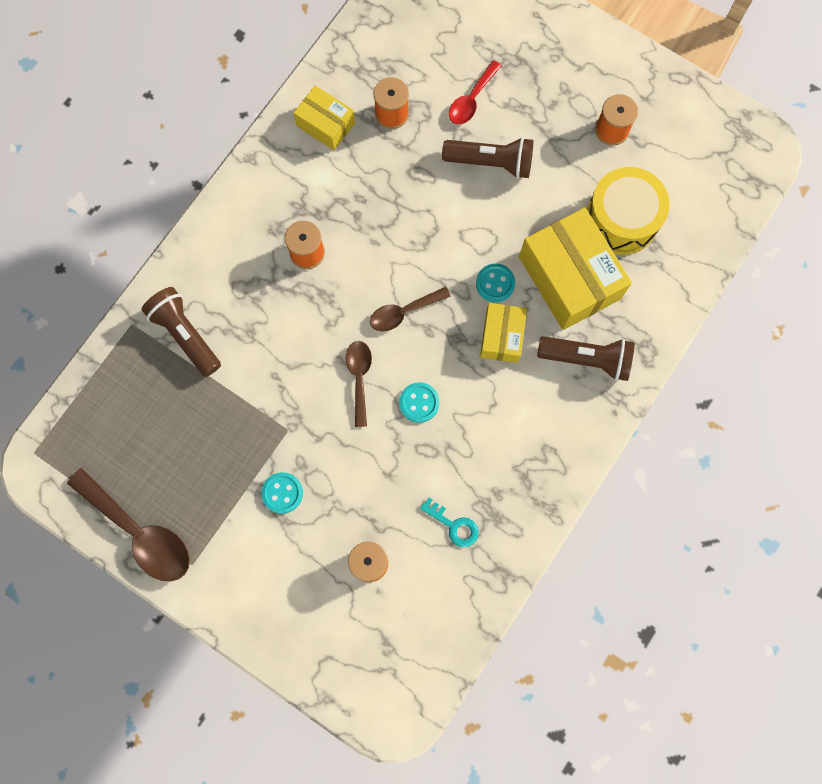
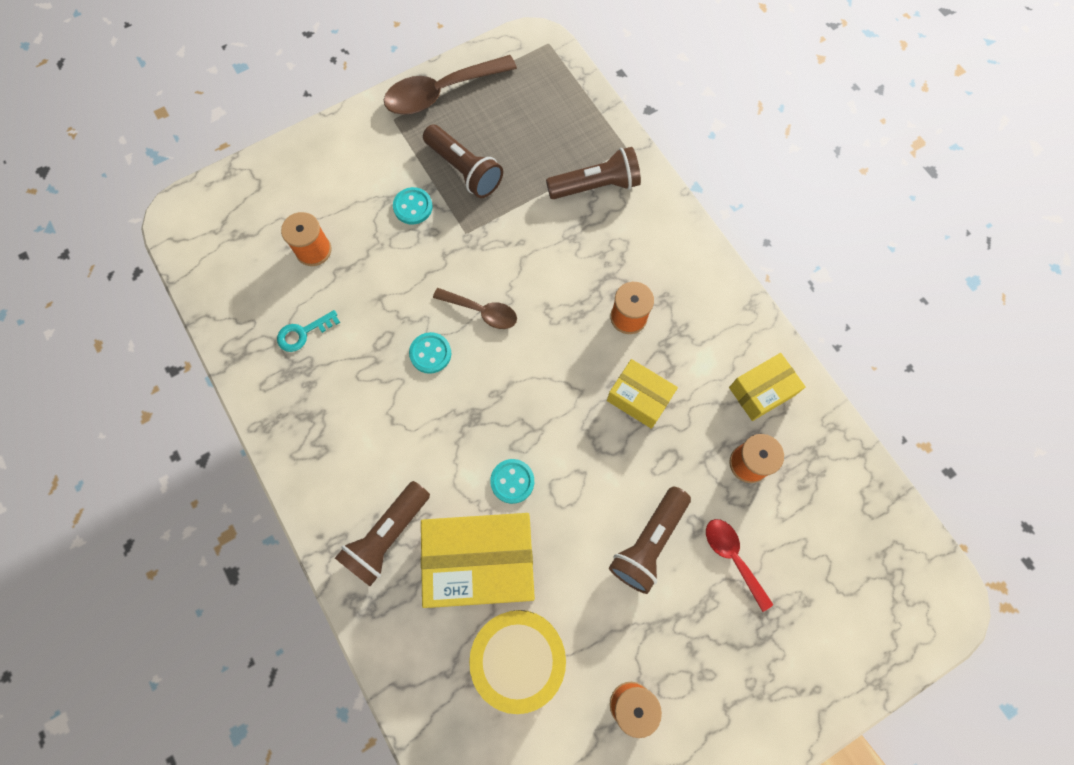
camera: 115 degrees right, 5 degrees down
(220, 464) = (464, 169): none -> brown flashlight
(403, 312) = (525, 379): brown spoon -> none
(502, 336) = (454, 461): yellow box -> yellow box (639, 398)

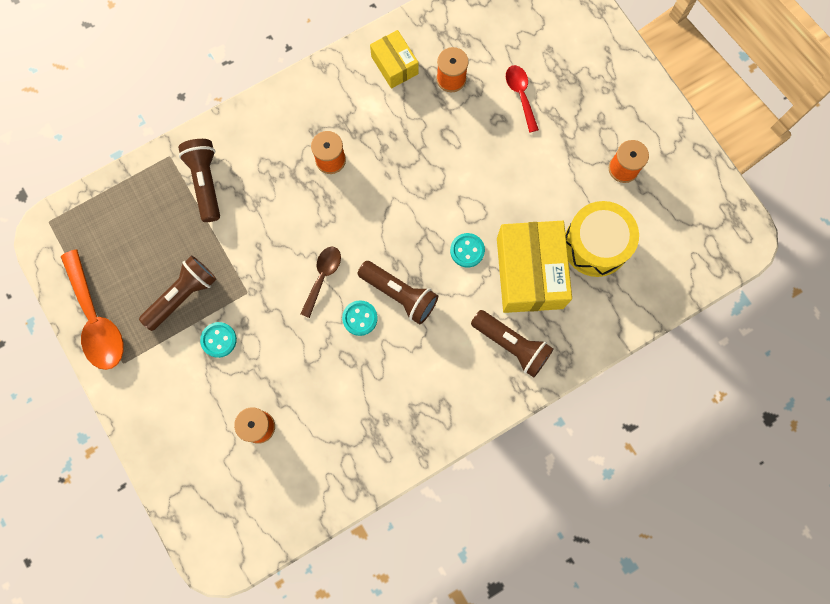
camera: 90 degrees left, 5 degrees up
(303, 333) = (339, 428): turquoise key -> none
(441, 92) = (96, 319): brown spoon -> orange spoon
(639, 398) = (399, 154): yellow box -> none
(649, 542) = (511, 152): brown flashlight -> brown flashlight (399, 294)
(733, 557) = (520, 95): red spoon -> red spoon turned 105 degrees clockwise

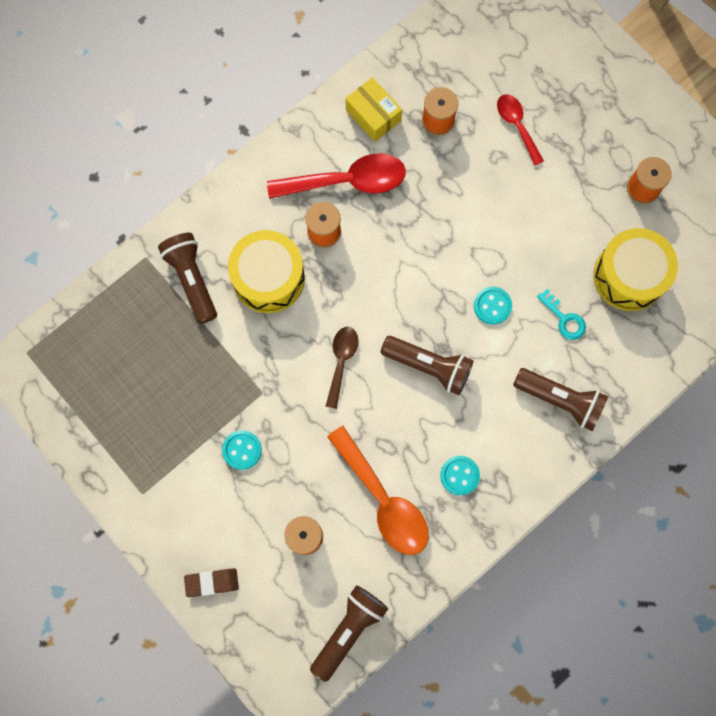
camera: 10 degrees left, 0 degrees up
(96, 319) = (103, 451): orange spoon -> orange spoon (383, 500)
(168, 452) = (212, 582): none -> brown eraser
(182, 295) = (192, 408): brown flashlight -> brown flashlight (348, 630)
(273, 192) = (268, 278): none -> yellow drum
(360, 119) = (347, 181): none -> red spoon
(360, 318) = (391, 399): turquoise button -> turquoise button (459, 475)
(529, 273) = (564, 319): yellow box -> turquoise key

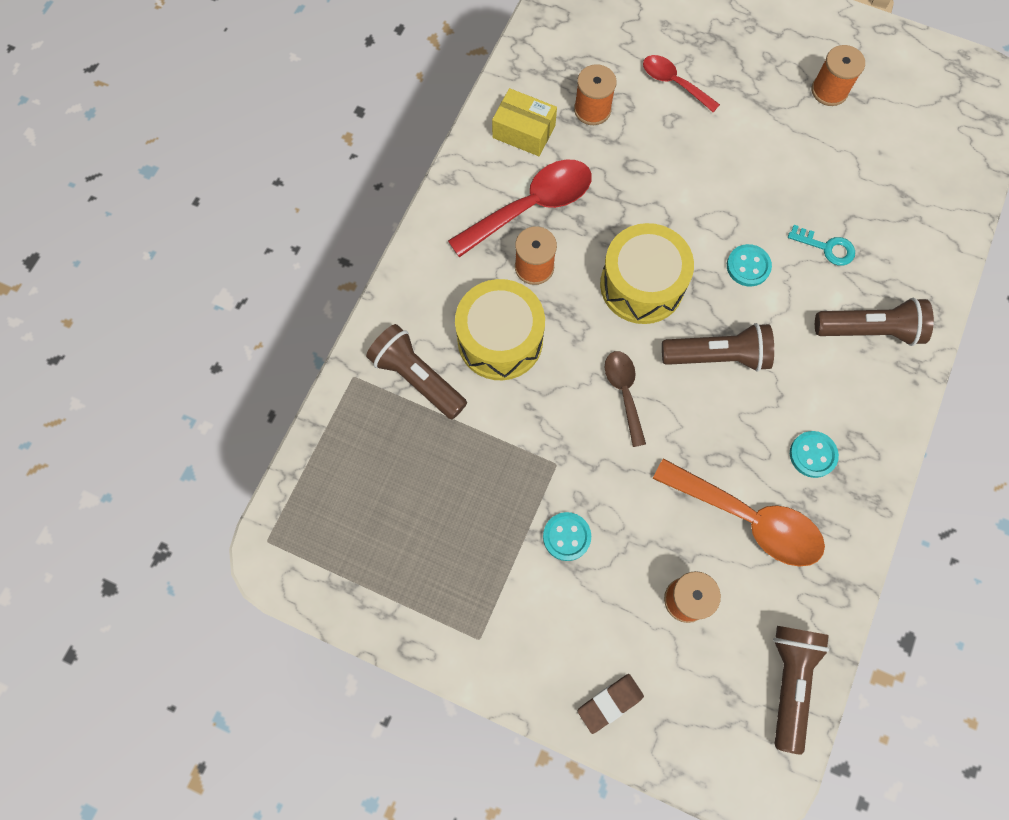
camera: 25 degrees left, 5 degrees down
(629, 276) = (865, 178): yellow drum -> yellow drum (642, 285)

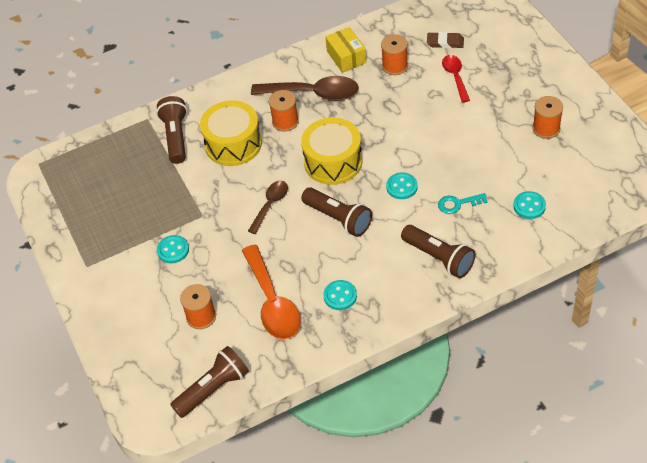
camera: 45 degrees right, 20 degrees down
(531, 206) = (313, 93): red spoon -> brown spoon
(610, 703) = (116, 335): brown eraser -> brown eraser (445, 42)
(826, 247) = (458, 204): turquoise key -> turquoise key turned 105 degrees clockwise
(900, 200) = (529, 206): none -> turquoise button

